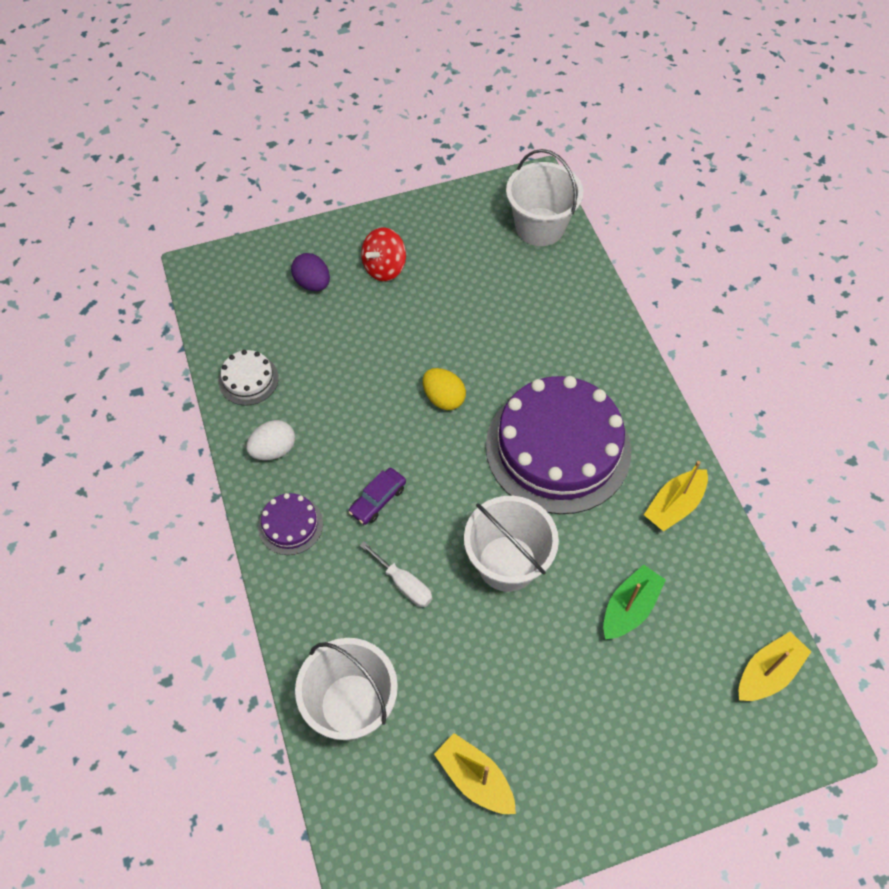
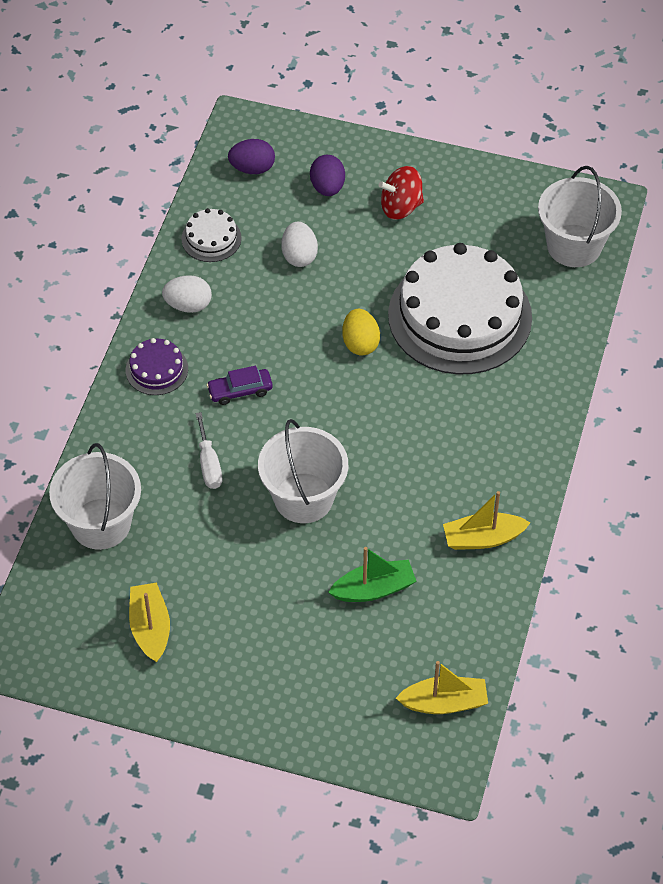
camera: 35 degrees right, 5 degrees down
(237, 301) = (252, 168): none -> purple egg
(335, 353) = (299, 256): none -> white egg
(502, 330) = (460, 316): none -> white cake
(558, 448) = (423, 437): purple cake -> none

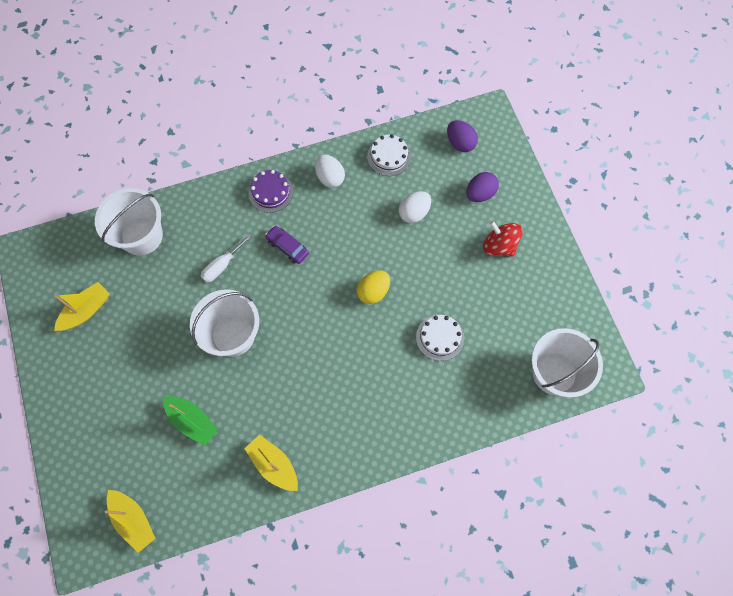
camera: 55 degrees right, 15 degrees up
(460, 316) = (440, 337): white cake -> white cake, size x0.43

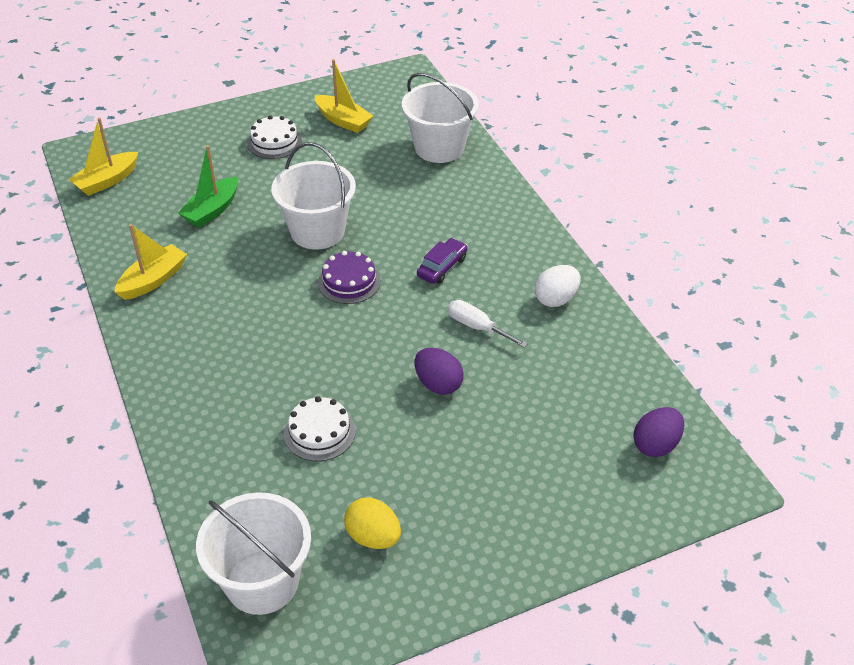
camera: 85 degrees right, 25 degrees down
(222, 265) = (409, 213): white screwdriver -> white screwdriver (477, 327)
(270, 192) = (520, 245): purple cake -> purple cake (349, 282)
(373, 291) = (385, 355): yellow egg -> yellow egg (373, 537)
(389, 156) = (607, 359): white cake -> white cake (274, 142)
(414, 213) = (517, 393): white egg -> none
(480, 194) = (568, 474): purple egg -> purple egg (438, 384)
(499, 245) = (478, 502): red spinning top -> none

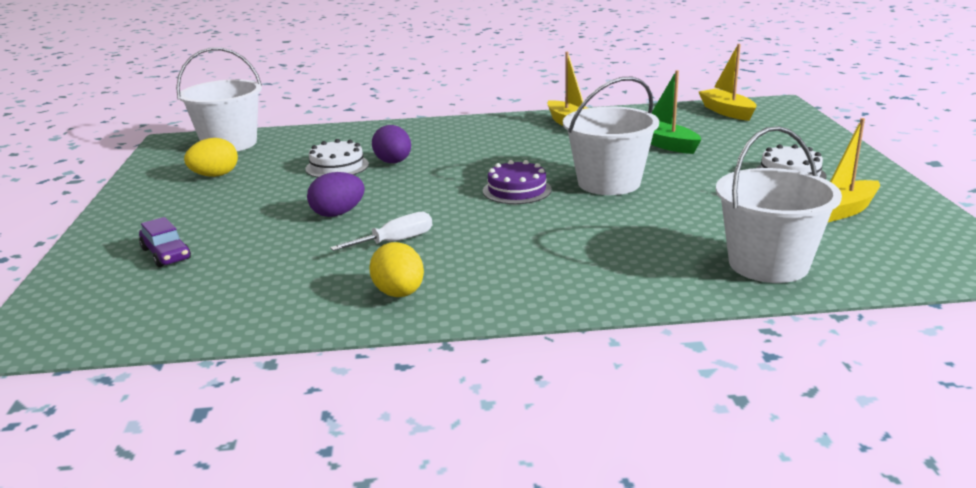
camera: 110 degrees right, 20 degrees down
(442, 267) = (508, 236): purple car -> purple car (166, 254)
(556, 299) = (399, 294): white egg -> yellow egg
(656, 445) = (125, 309): purple egg -> purple egg (393, 162)

